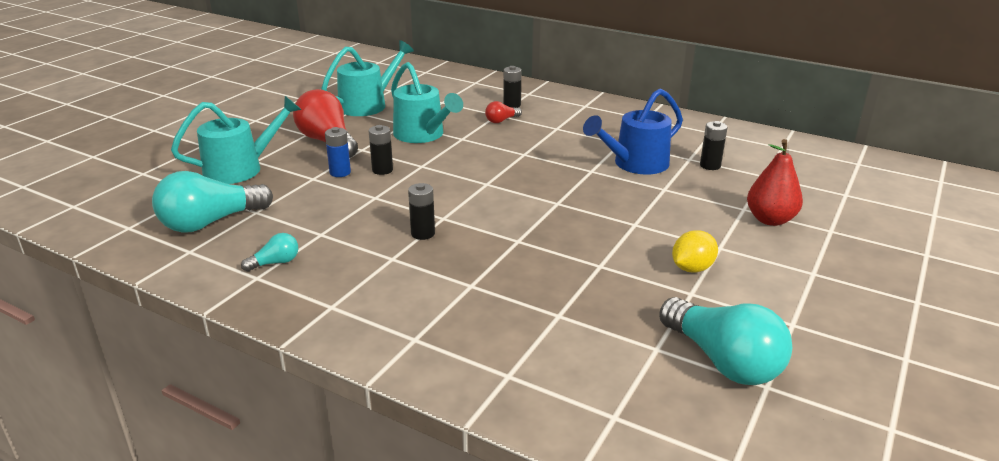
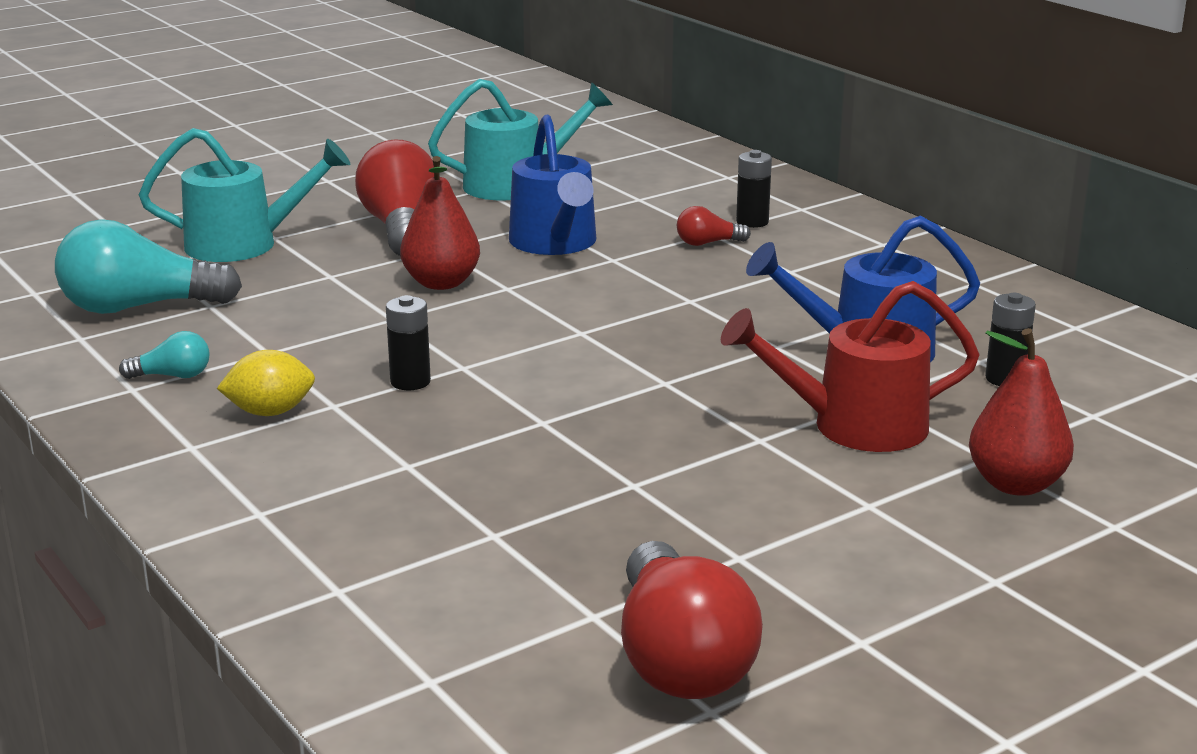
camera: 25 degrees right, 5 degrees down
(340, 172) = (376, 275): blue battery -> none
(382, 170) = (441, 283): black battery -> red pear
(423, 135) = (555, 243): turquoise watering can -> blue watering can
(670, 206) = (854, 426): none -> red watering can
(692, 268) = (782, 523): yellow lemon -> yellow lemon (270, 412)
(723, 361) = (680, 659): turquoise light bulb -> red light bulb

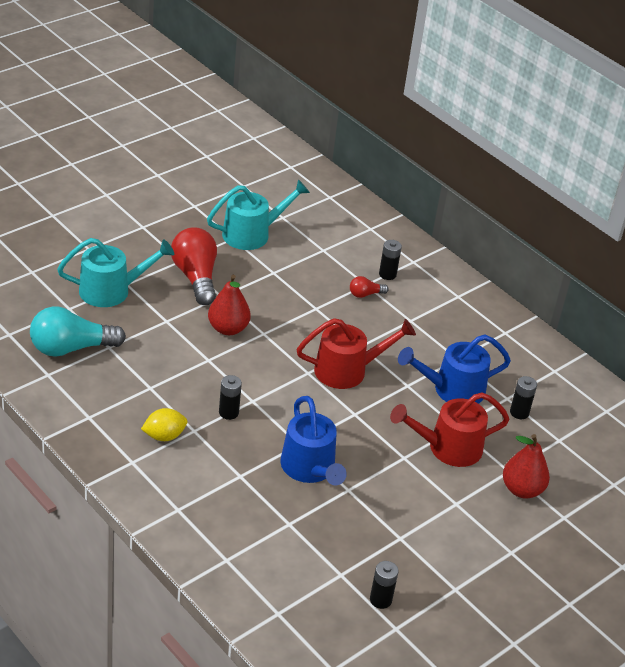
camera: 10 degrees left, 15 degrees up
(172, 376) = (106, 407): turquoise light bulb -> none
(555, 243) = (283, 293): blue watering can -> blue watering can (310, 469)
(659, 329) = (347, 370): none -> red watering can
(680, 659) = (380, 600): red light bulb -> black battery

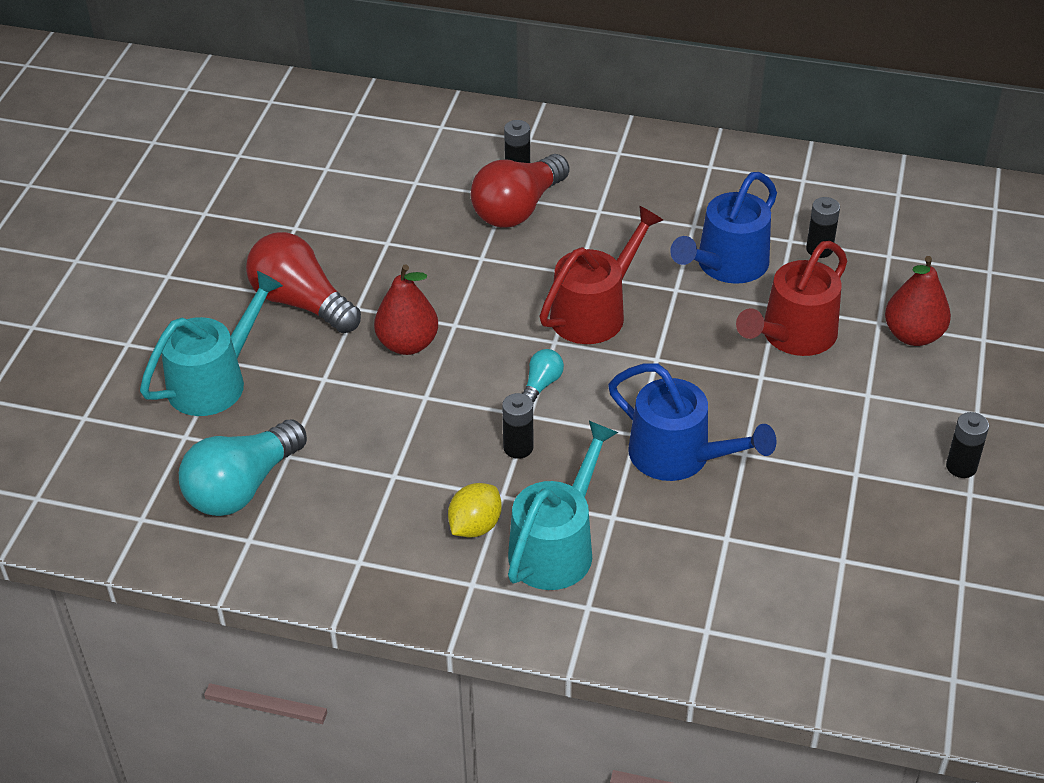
camera: 30 degrees left, 5 degrees up
(252, 234) = (312, 209): turquoise watering can -> turquoise watering can (557, 546)
(276, 389) = (541, 385): none -> turquoise light bulb
(365, 294) = (518, 209): red light bulb -> red light bulb, size x2.15
(380, 600) = (913, 560): black battery -> black battery (961, 467)

